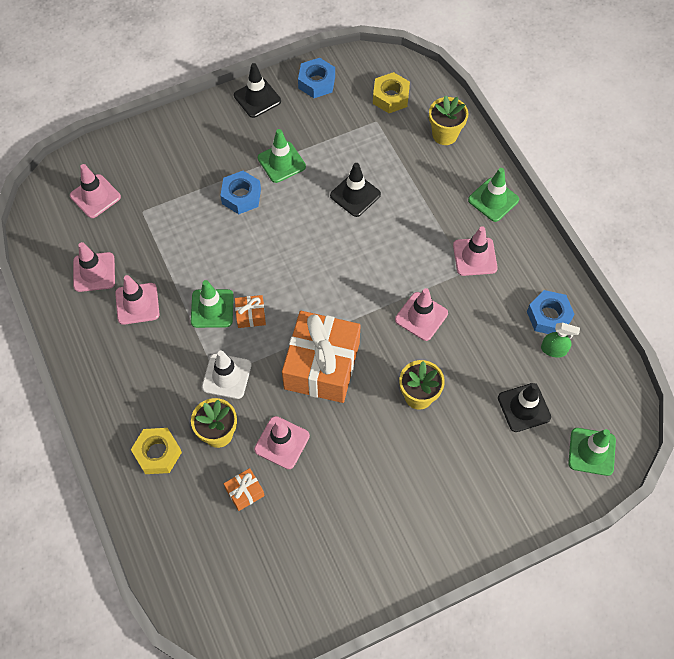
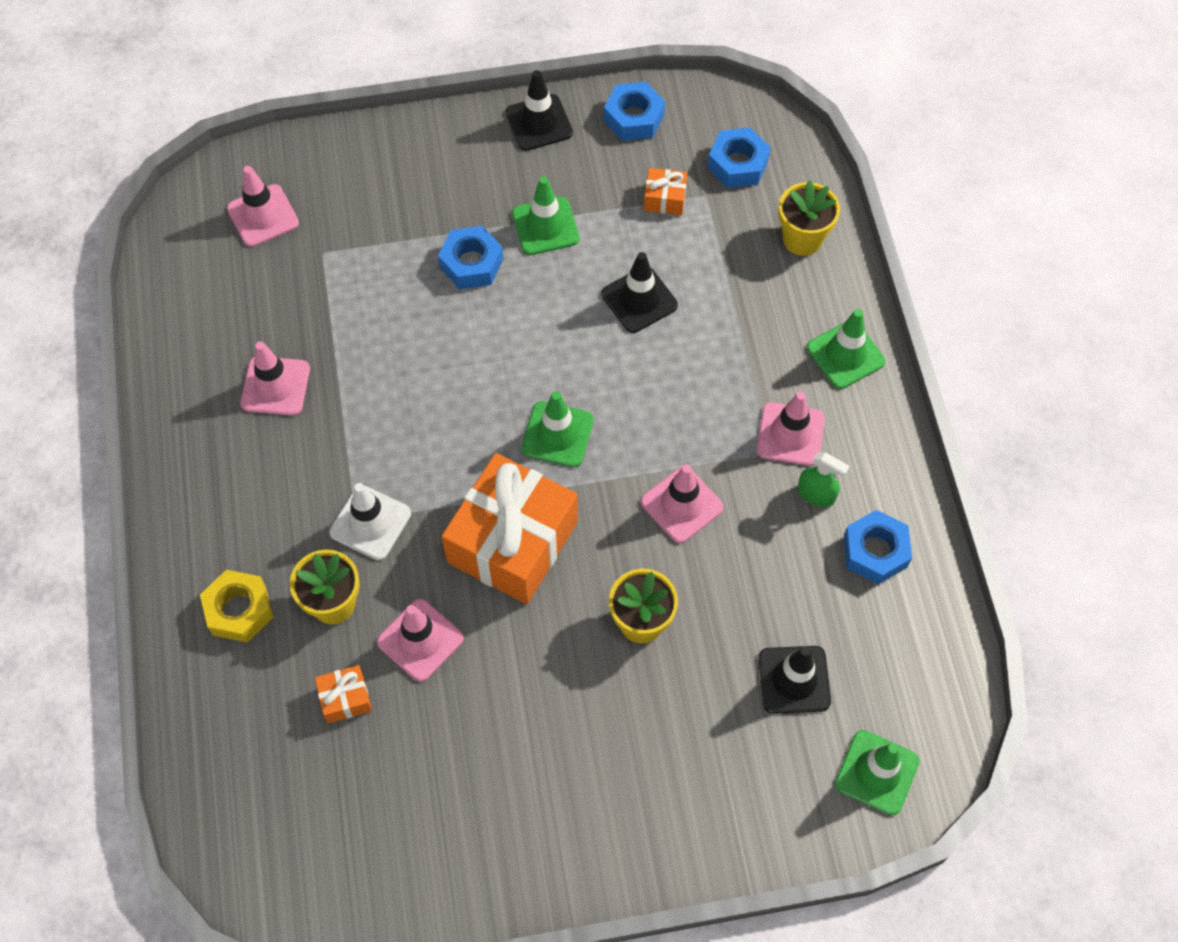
camera: 15 degrees right, 0 degrees up
(94, 272) = (228, 326): pink traffic cone -> none
(212, 308) = (379, 419): green traffic cone -> green traffic cone (557, 434)
(251, 315) = (432, 442): orange gift -> orange gift (664, 199)
(390, 97) = (738, 164): yellow nut -> blue nut
(553, 349) = (867, 604): green spray bottle -> green spray bottle (816, 494)

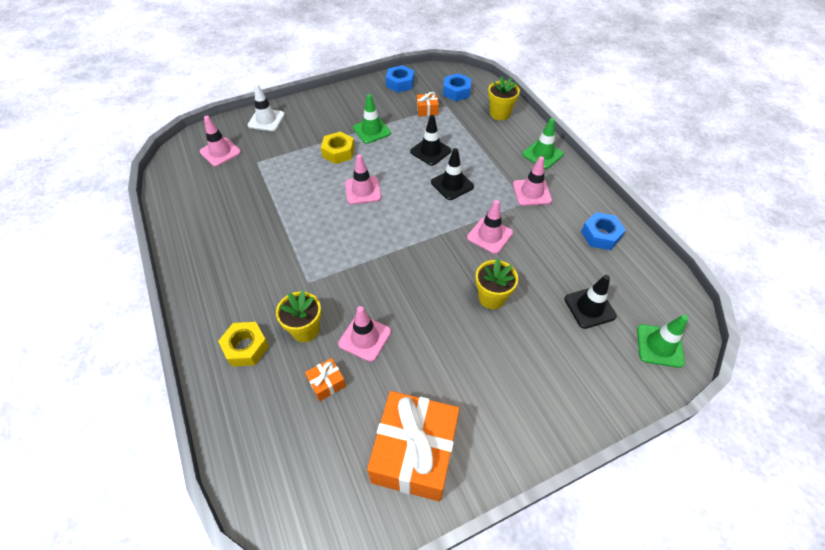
camera: 15 degrees left, 10 degrees down
(275, 386) = (244, 226): pink traffic cone -> pink traffic cone (363, 190)
(370, 523) = (317, 282): white traffic cone -> white traffic cone (266, 120)
(471, 263) = (338, 152): blue nut -> yellow nut
(512, 542) = (403, 273): orange gift -> orange gift (414, 453)
(539, 123) = (354, 92): black traffic cone -> black traffic cone (452, 184)
(557, 434) = (410, 217): green traffic cone -> none
(816, 494) = (557, 216): green spray bottle -> none

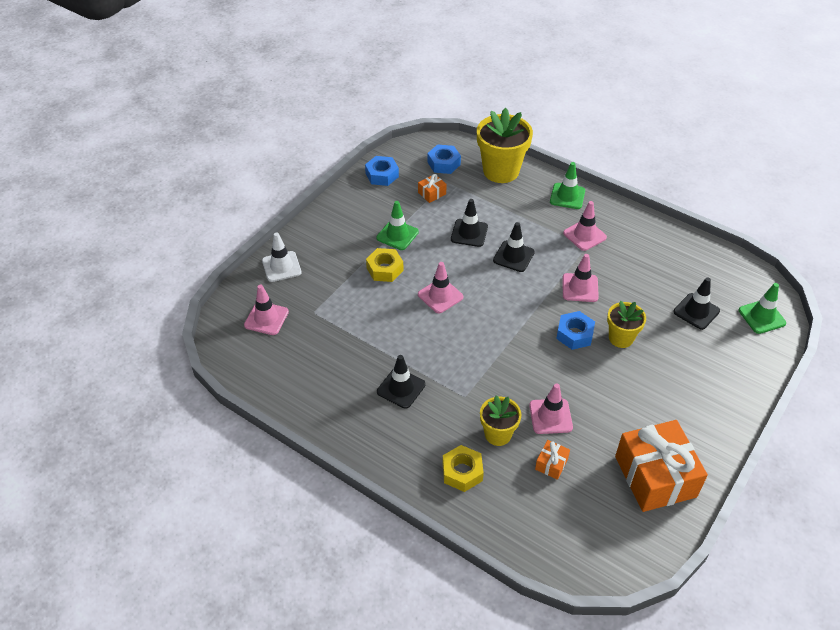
camera: 30 degrees left, 5 degrees down
(264, 250) = (401, 388): none -> black traffic cone
(499, 114) = (501, 171): yellow flower pot -> yellow flower pot, size x1.72
(600, 235) = (663, 249): blue nut -> blue nut (574, 334)

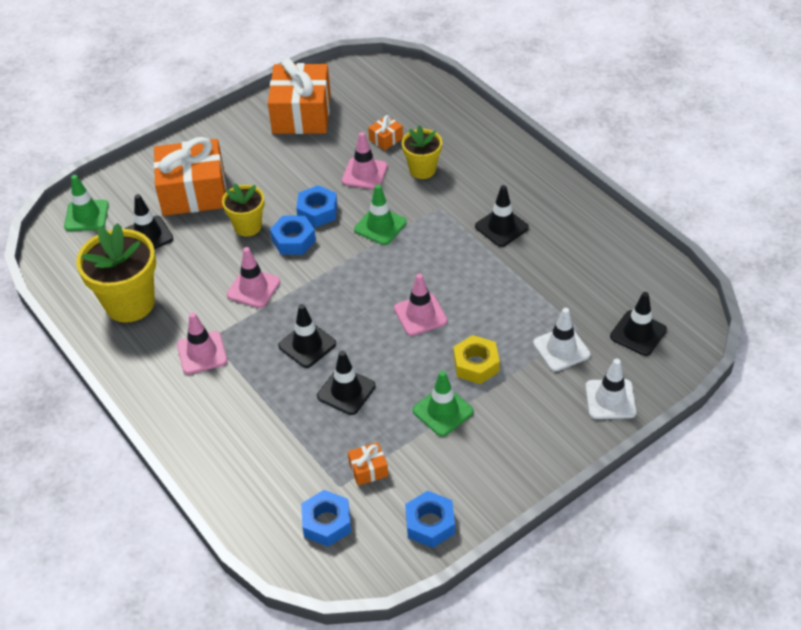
camera: 160 degrees left, 0 degrees up
(266, 318) = (638, 333): pink traffic cone -> black traffic cone
(324, 294) = (561, 349): none -> white traffic cone
(462, 472) = (469, 149): yellow nut -> none
(501, 171) = (249, 485): yellow flower pot -> yellow flower pot (130, 303)
(567, 196) = (184, 417): green traffic cone -> green traffic cone (380, 226)
(571, 366) = (317, 211): none -> blue nut
(691, 360) = (193, 192): none -> orange gift

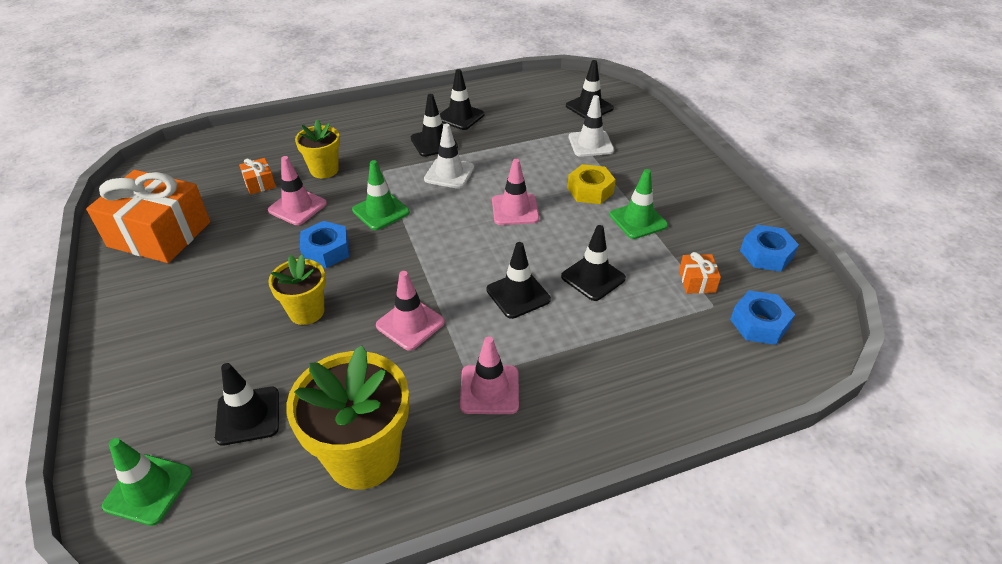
camera: 75 degrees left, 5 degrees down
(193, 192) = (205, 353): orange gift -> none
(293, 240) = (356, 277): blue nut -> none
(559, 232) = (460, 116): none -> black traffic cone
(610, 399) = (652, 134): white traffic cone -> white traffic cone (449, 173)

